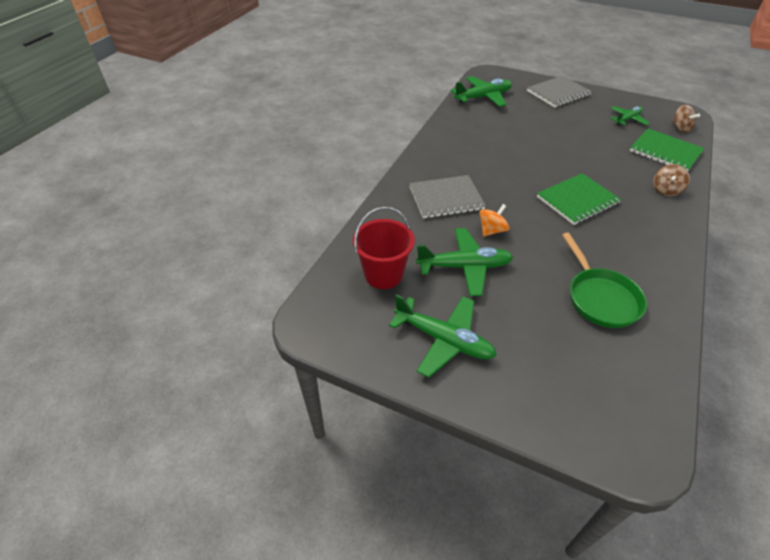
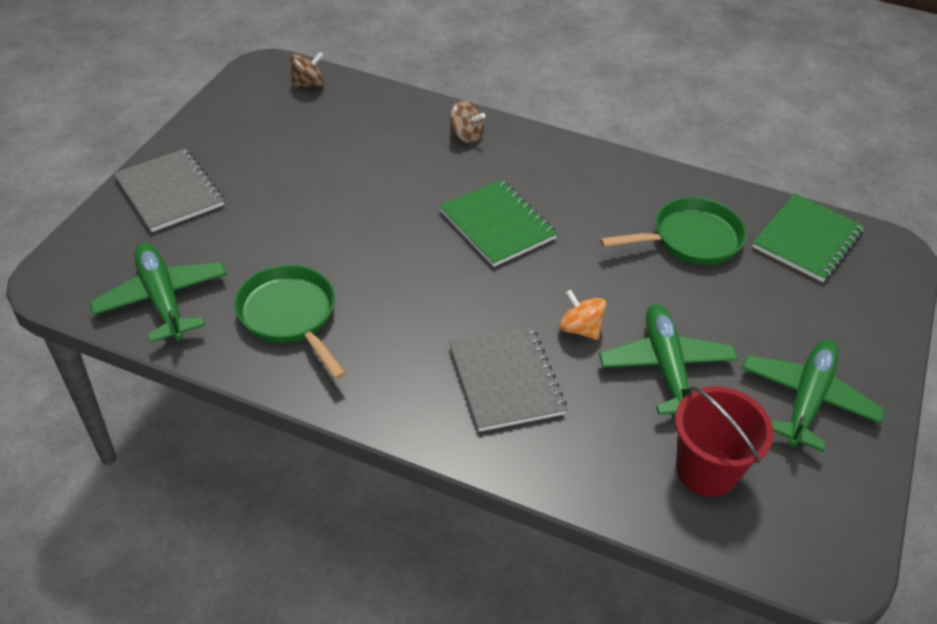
camera: 95 degrees left, 0 degrees up
(479, 130) = (290, 316): none -> green pan
(627, 119) = (276, 129): green plane -> none
(665, 152) = (372, 114): green notebook -> green notebook (807, 240)

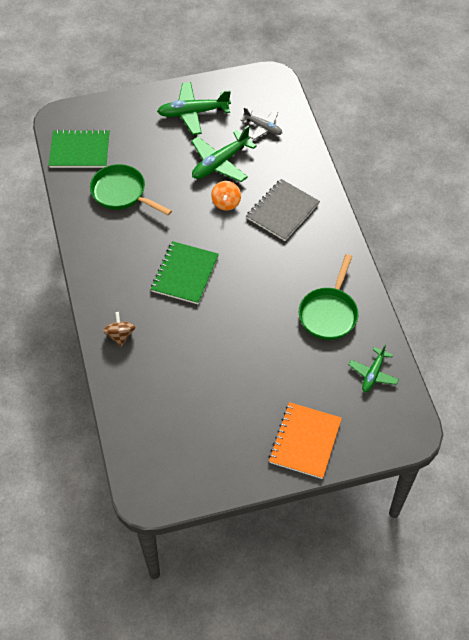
camera: 125 degrees left, 10 degrees up
(162, 299) = (373, 374): green plane -> green plane, size x0.61
(170, 192) = (305, 441): grey notebook -> orange notebook
(308, 84) = (142, 457): brown spinning top -> none
(706, 470) = (263, 127): red bucket -> grey plane

